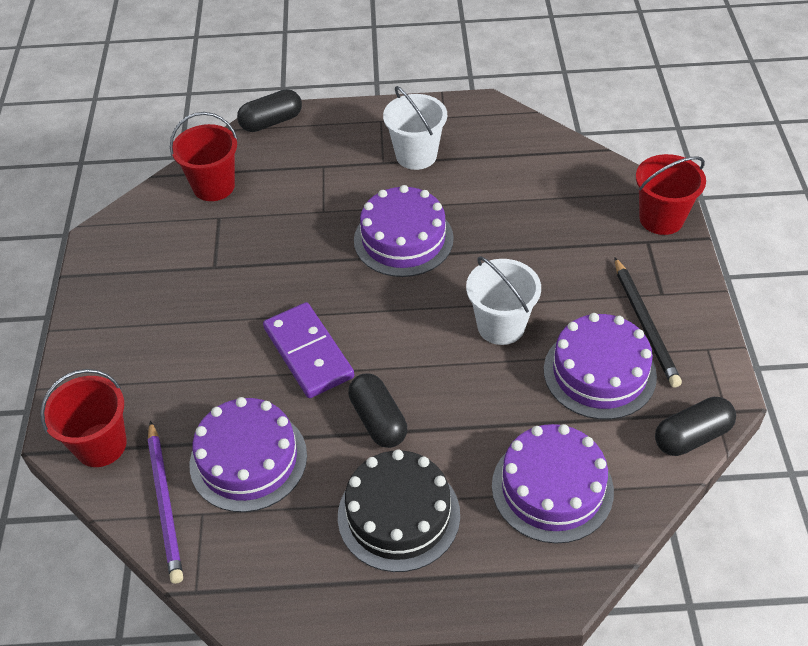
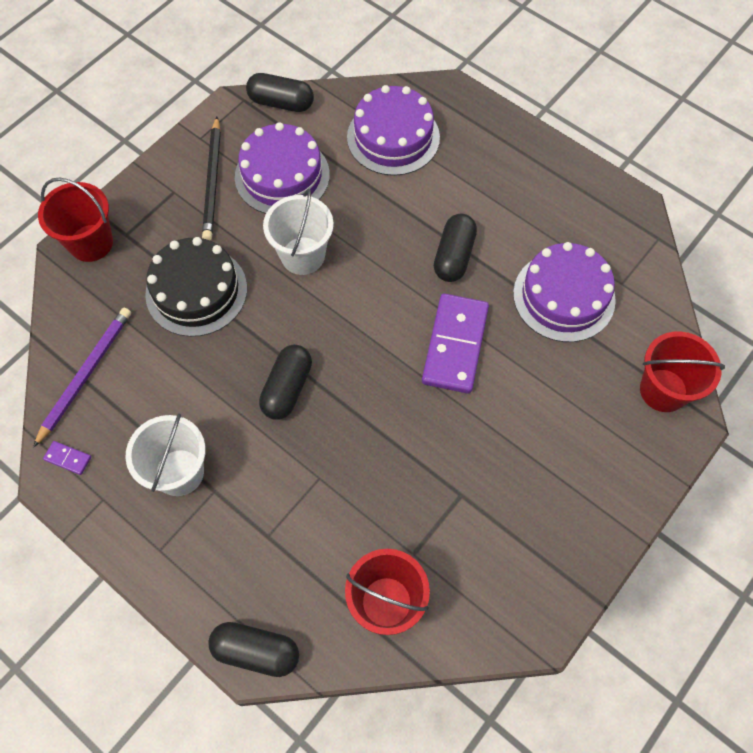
camera: 140 degrees left, 15 degrees up
(165, 503) = (642, 309): purple pencil -> purple pencil (85, 375)
(398, 515) = (498, 190): black cake -> black cake (196, 291)
(403, 239) = (287, 388): purple cake -> black capsule
(491, 117) = (68, 458): none -> purple domino
(645, 324) = (213, 181): black pencil -> black pencil turned 150 degrees clockwise

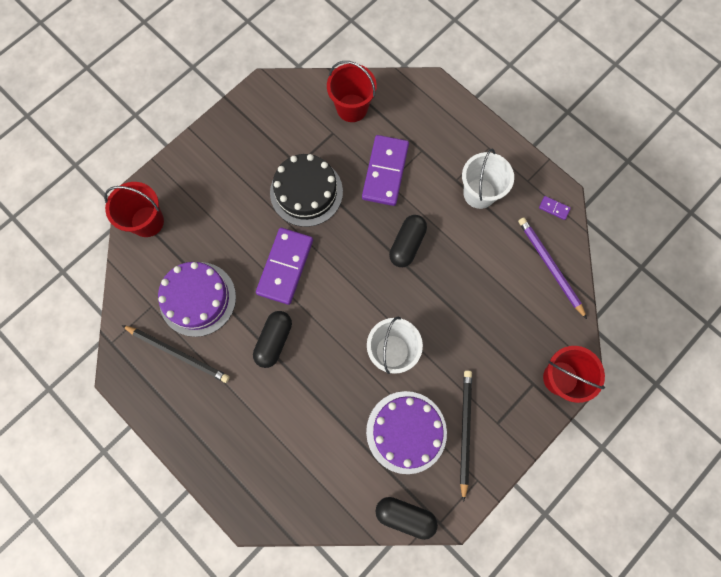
camera: 175 degrees left, 10 degrees up
(85, 375) = (550, 266): purple pencil -> purple pencil turned 120 degrees clockwise
(196, 291) = (474, 327): black cake -> black cake (306, 192)
(256, 651) = (429, 89): black capsule -> none
(324, 494) = (385, 172): none -> purple domino
(393, 137) = (308, 465): purple cake -> none
(571, 233) = (178, 353): none -> black pencil

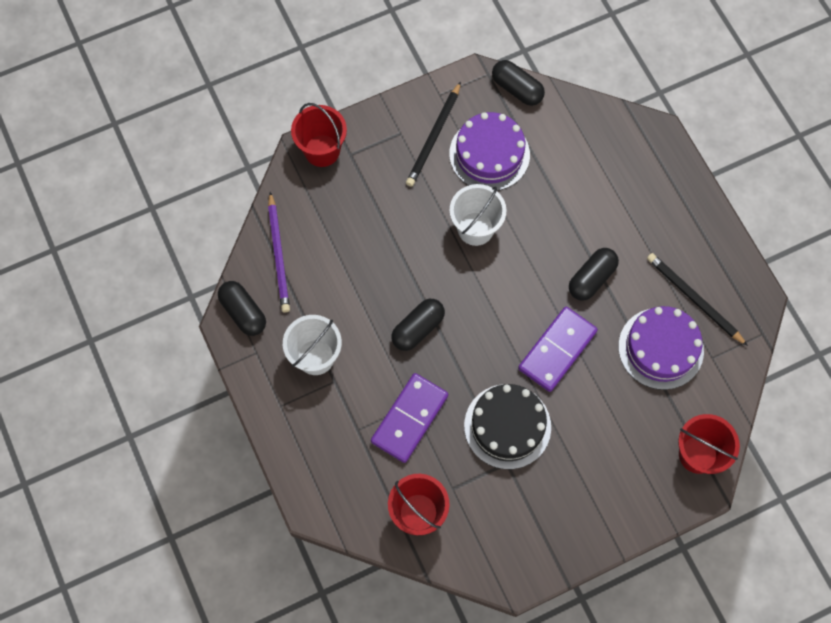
camera: 160 degrees left, 5 degrees down
(554, 208) = (243, 312): purple domino -> black capsule

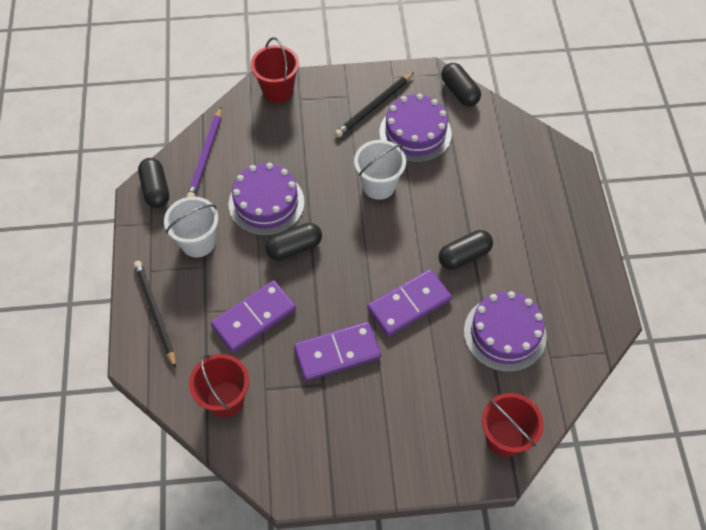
camera: 20 degrees right, 10 degrees down
(367, 288) = (266, 203): none -> purple cake
(507, 426) = (337, 353): black cake -> purple domino
(694, 299) = (552, 302): black pencil -> black pencil (155, 313)

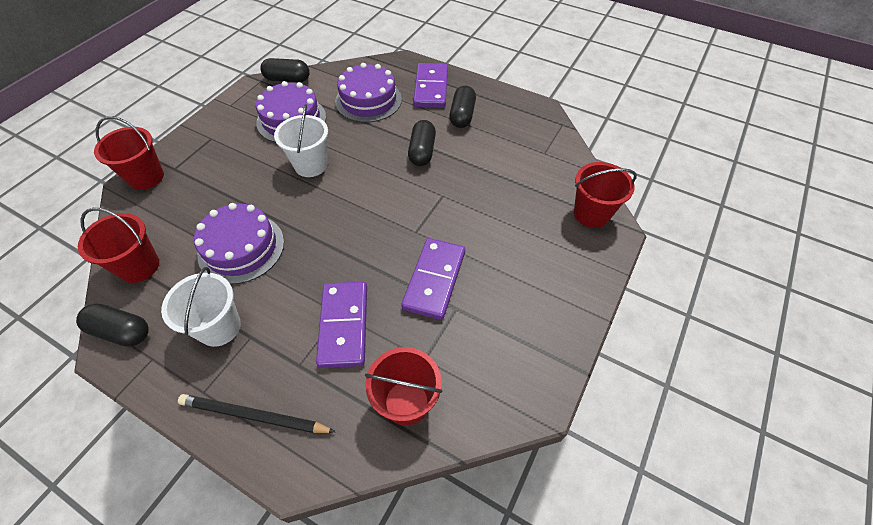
camera: 55 degrees left, 5 degrees down
(206, 155) = (139, 266): purple pencil -> red bucket
(294, 248) = (306, 253): black capsule -> black capsule (462, 115)
(374, 107) = (240, 129): black pencil -> none
(409, 304) = (432, 206): purple domino -> purple domino (431, 88)
(505, 333) = (505, 166): purple cake -> purple cake (368, 100)

